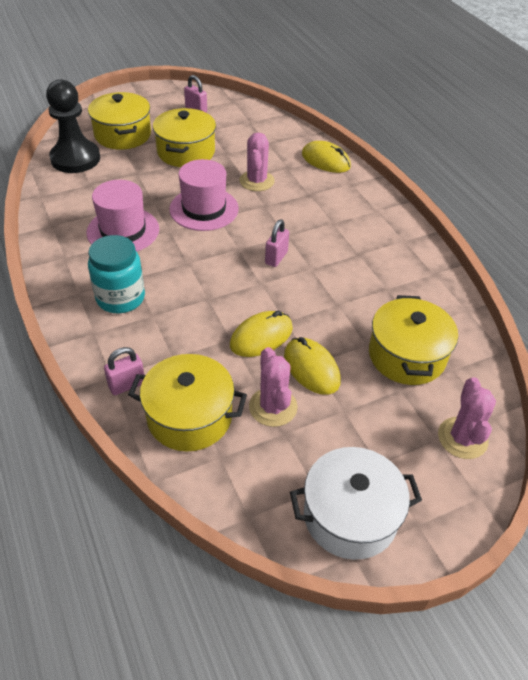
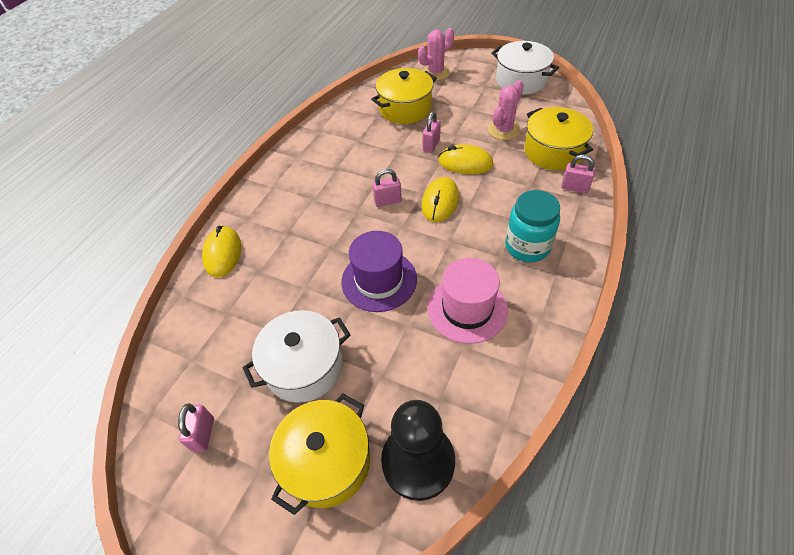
camera: 125 degrees left, 5 degrees up
(186, 152) = (304, 367): yellow pot -> white pot
(204, 209) = (379, 280): pink hat -> purple hat
(257, 181) = (302, 276): pink cactus -> none
(311, 368) = (460, 132): yellow mouse -> yellow mouse (440, 202)
(317, 332) = (431, 145): none -> pink padlock

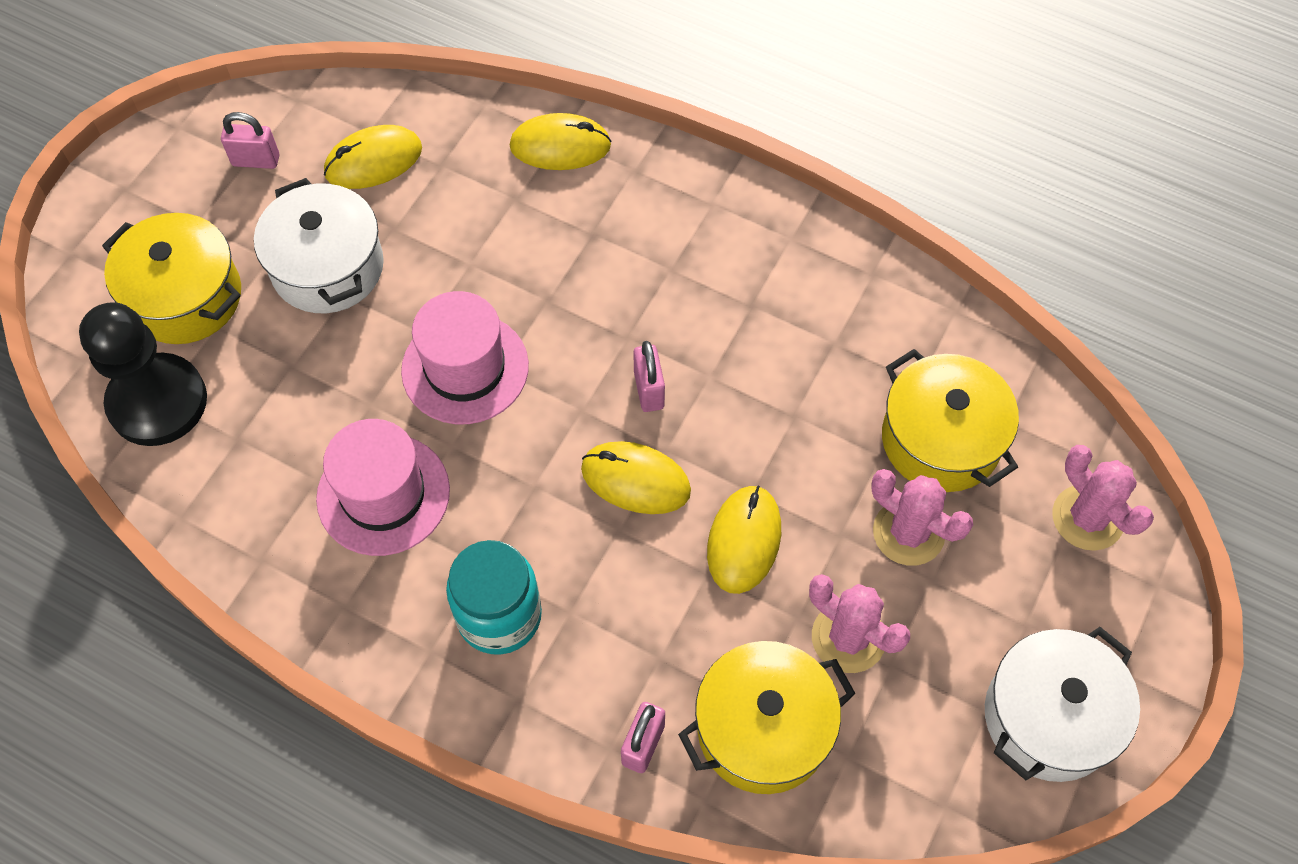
camera: 90 degrees right, 10 degrees up
(217, 353) = (373, 161): none -> yellow mouse
(379, 280) = (465, 368): purple hat -> pink hat
(431, 145) = (806, 481): pink padlock -> none
(451, 116) = (908, 533): none -> pink cactus

